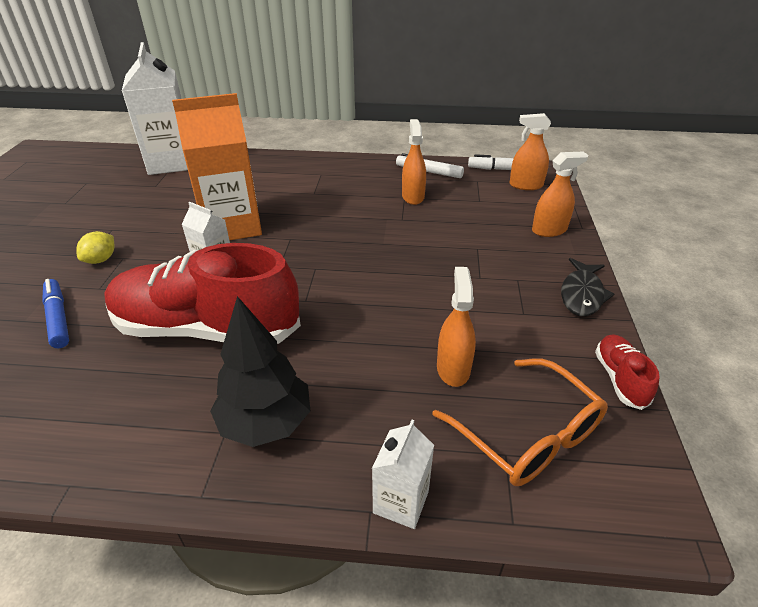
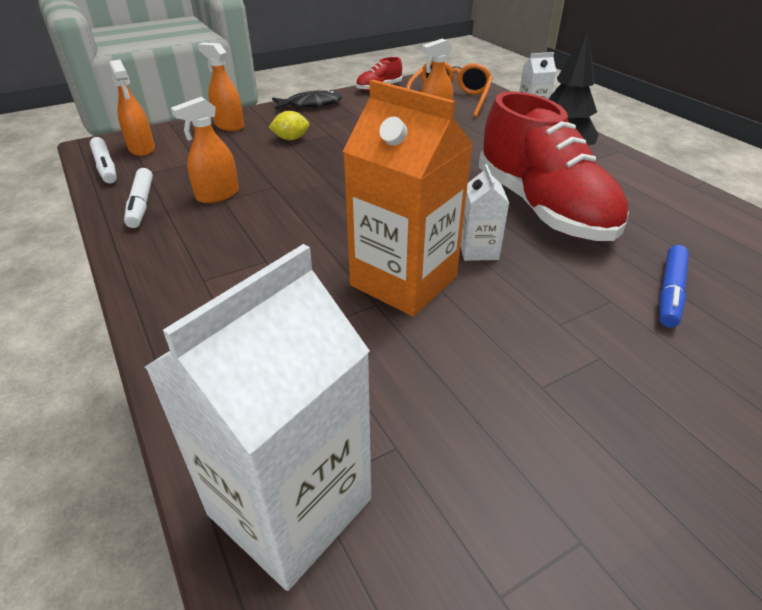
camera: 125 degrees left, 0 degrees up
(101, 260) = (588, 338): yellow lemon -> yellow lemon (291, 139)

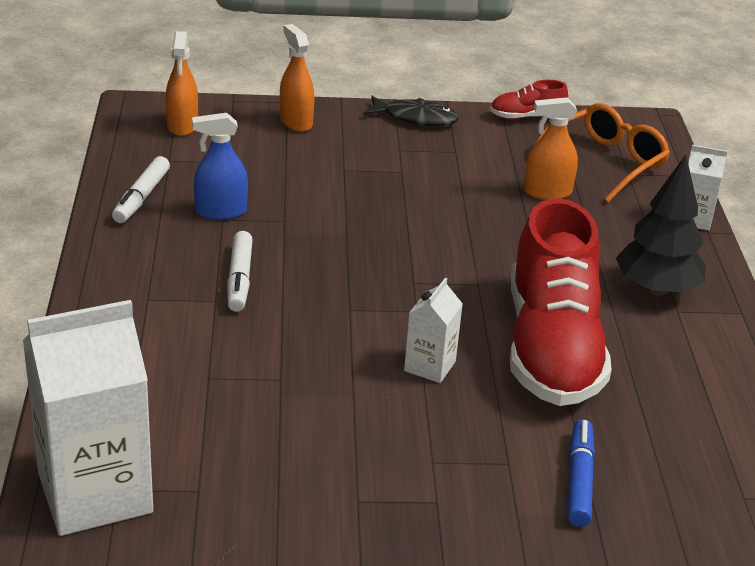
camera: 25 degrees right, 5 degrees down
(105, 167) = (133, 139): white marker -> white marker (239, 279)
(217, 195) = (221, 212): orange spray bottle -> blue spray bottle
(291, 139) = (351, 163): yellow lemon -> none
(403, 281) = (325, 368): orange carton -> none
(670, 292) = (579, 480): blue marker -> blue marker turned 135 degrees clockwise

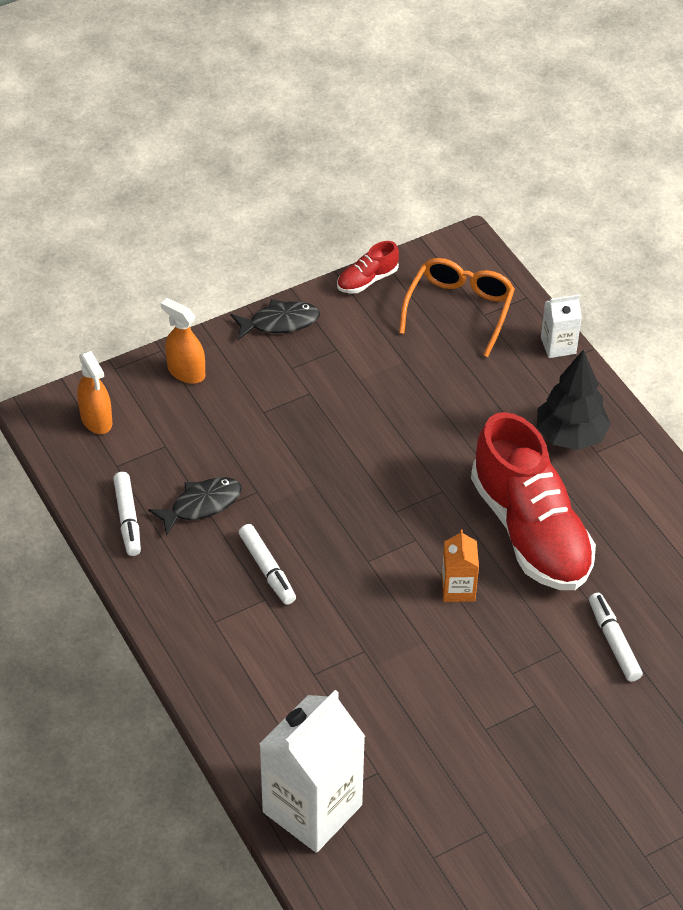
camera: 25 degrees left, 15 degrees up
(221, 212) = (201, 505): blue spray bottle -> black fish
(430, 366) = (458, 589): white carton -> orange carton
(547, 192) = (435, 365): orange spray bottle -> none
(579, 480) = (613, 641): blue marker -> white marker

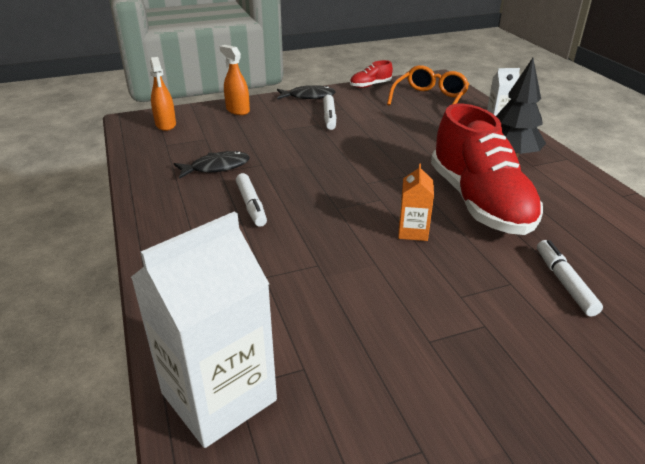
camera: 10 degrees right, 15 degrees down
(128, 519) = (157, 169): white marker -> white marker (329, 117)

